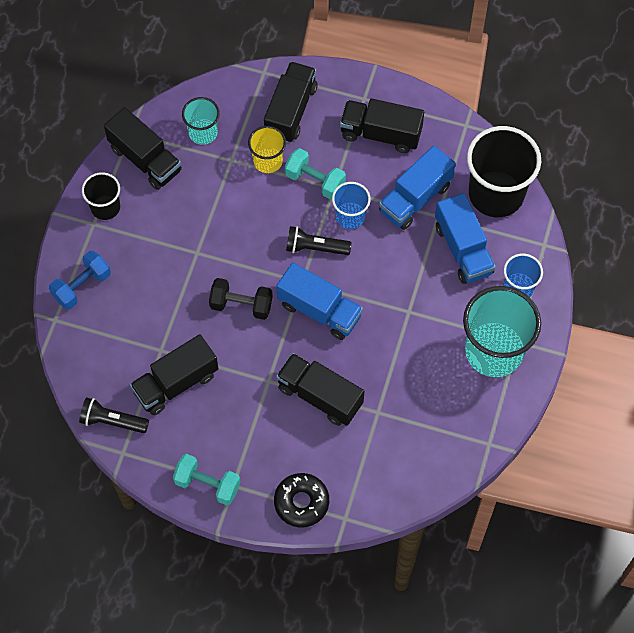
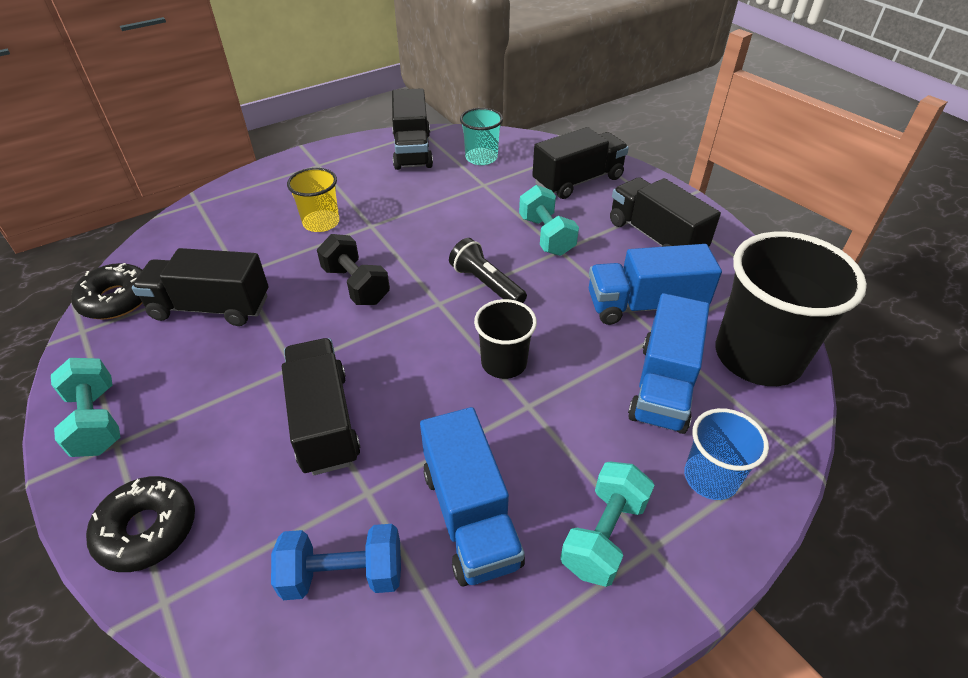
camera: 40 degrees right, 20 degrees down
(82, 286) = (249, 194): blue dumbbell -> blue dumbbell (343, 574)
(105, 207) = (341, 160): black cup -> black cup (504, 363)
(112, 421) = (116, 299): black flashlight -> black donut
(268, 161) = (516, 201): yellow cup -> yellow cup (321, 222)
(319, 310) = (426, 338): blue truck -> blue truck (470, 516)
(350, 216) = (552, 280): blue cup -> none
(494, 351) = (603, 535): turquoise cup -> turquoise dumbbell

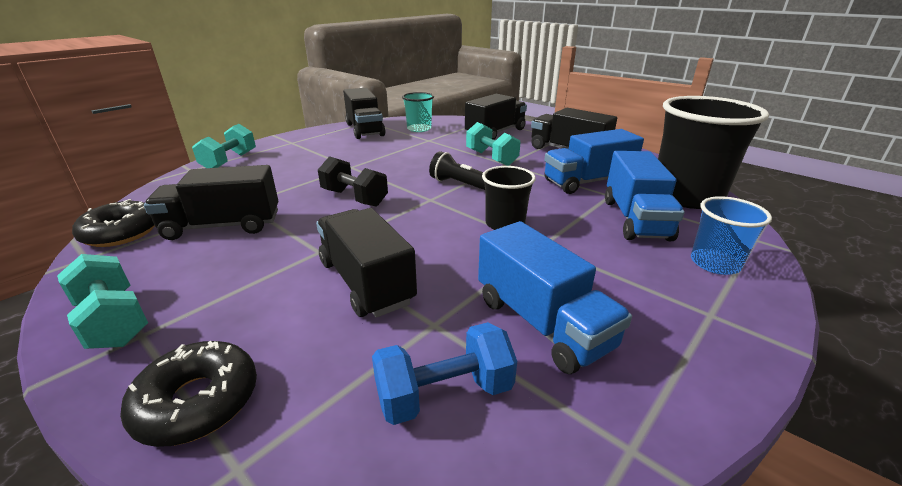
camera: 15 degrees left, 15 degrees down
(321, 222) = (308, 169): yellow cup -> none
(603, 535) = (665, 313): turquoise dumbbell -> turquoise dumbbell (229, 161)

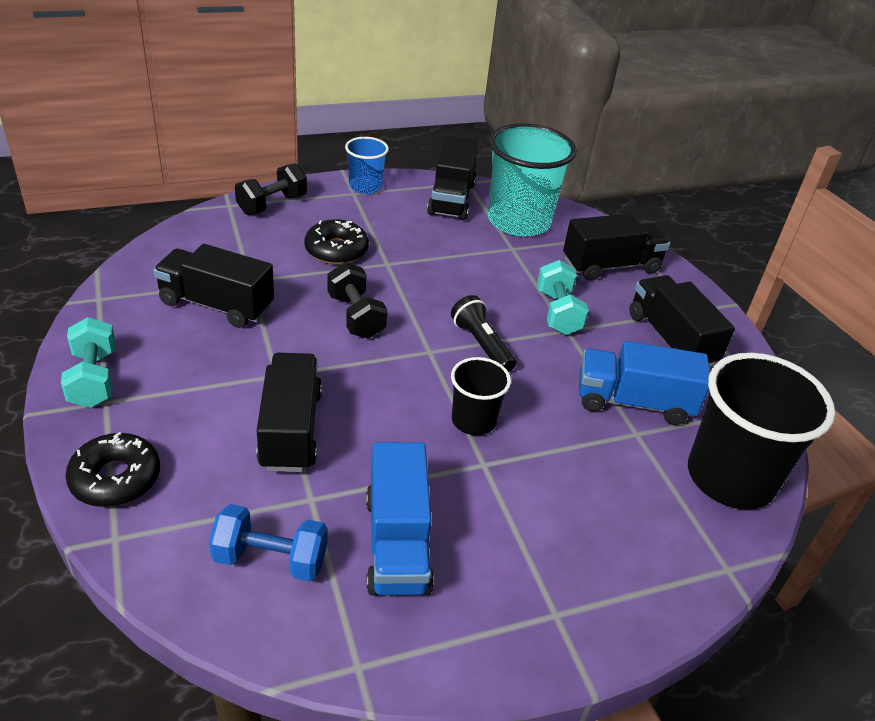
camera: 25 degrees right, 10 degrees up
(121, 233) = (135, 278): black donut -> black donut (336, 250)
(229, 161) = (272, 204): turquoise dumbbell -> black dumbbell
(419, 129) = (519, 221): turquoise cup -> turquoise cup, size x1.90
(635, 219) = (622, 480): blue truck -> none
(714, 263) = (636, 571): blue cup -> blue cup (365, 186)

